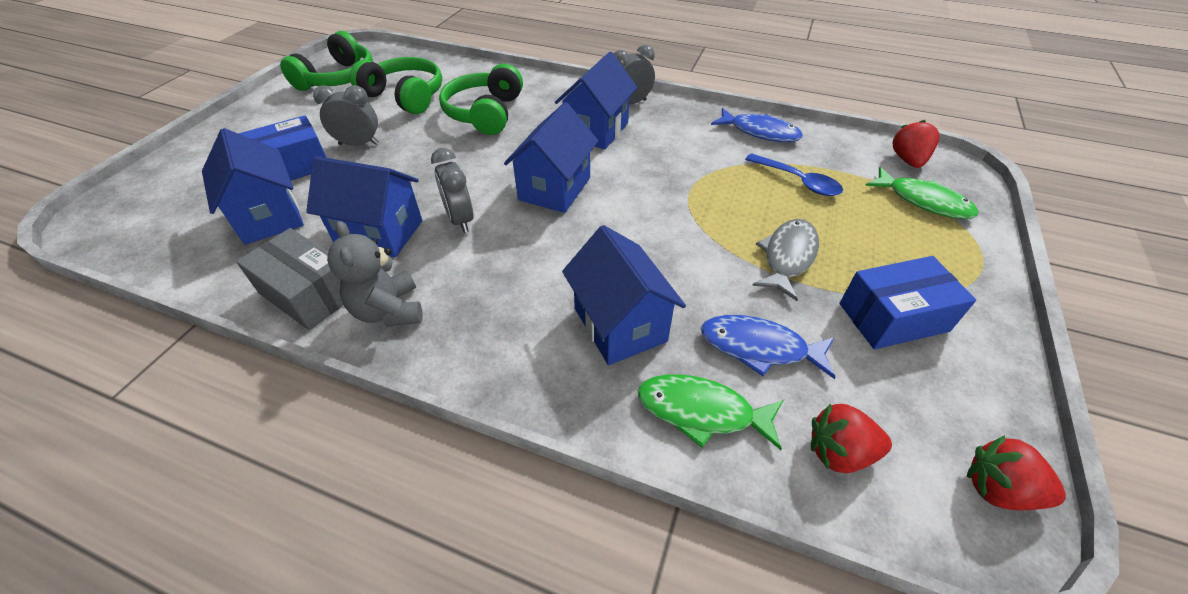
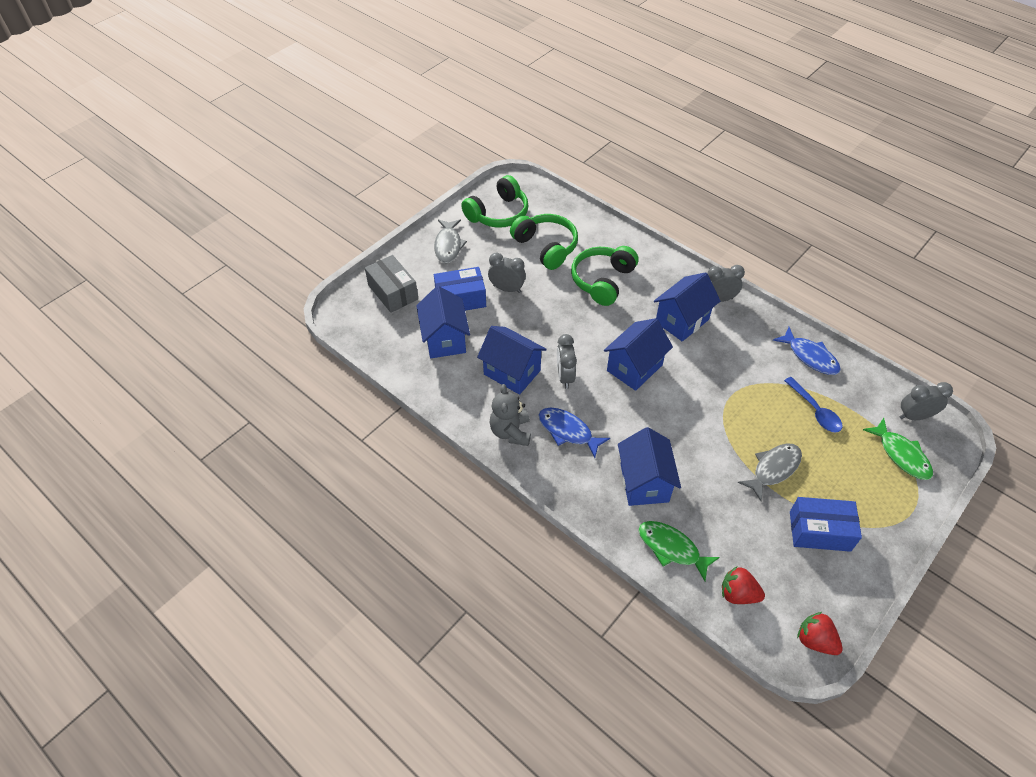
camera: 20 degrees right, 5 degrees up
(271, 118) = (448, 245): none -> grey fish
(309, 293) = (466, 406): grey box -> grey box (393, 292)
(759, 347) = (723, 523): blue fish -> blue fish (568, 431)
(907, 160) = (914, 416): red strawberry -> grey clock

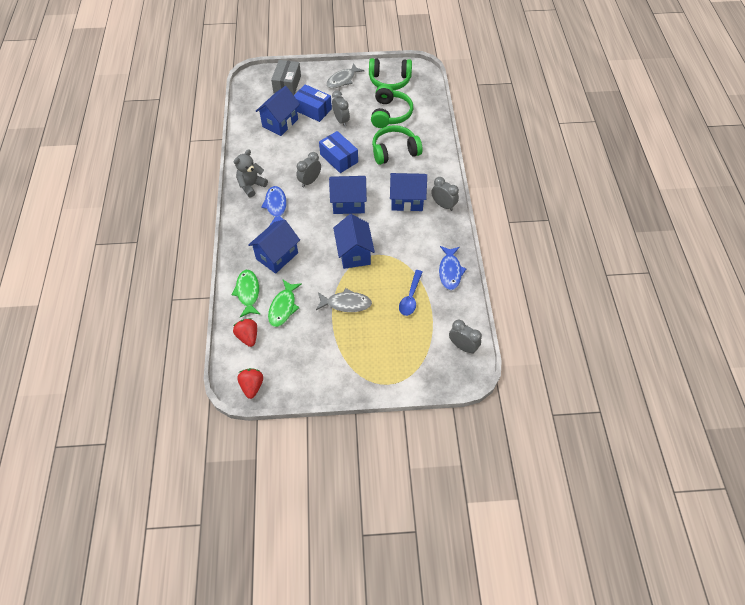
camera: 45 degrees right, 5 degrees up
(512, 372) = (289, 160): blue house -> blue house (354, 253)
(819, 531) = (325, 348): blue box -> blue box (339, 158)
(901, 455) = (424, 356): green fish -> green fish (283, 307)

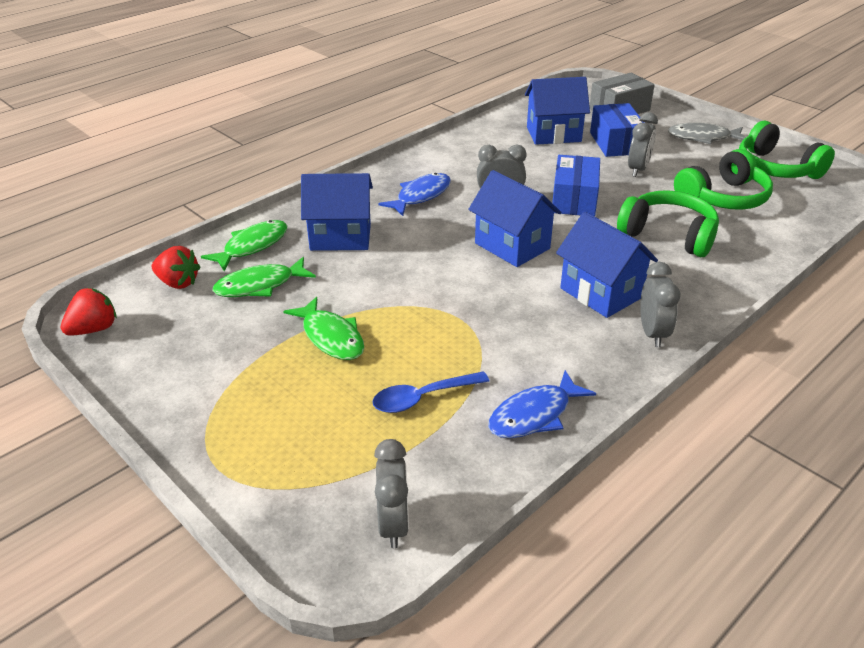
camera: 50 degrees right, 20 degrees down
(248, 336) = (178, 283): red strawberry -> red strawberry turned 90 degrees clockwise
(251, 186) = (426, 165): grey teddy bear -> none
(346, 303) = (331, 337): grey fish -> green fish
(354, 253) = (432, 296): blue house -> none

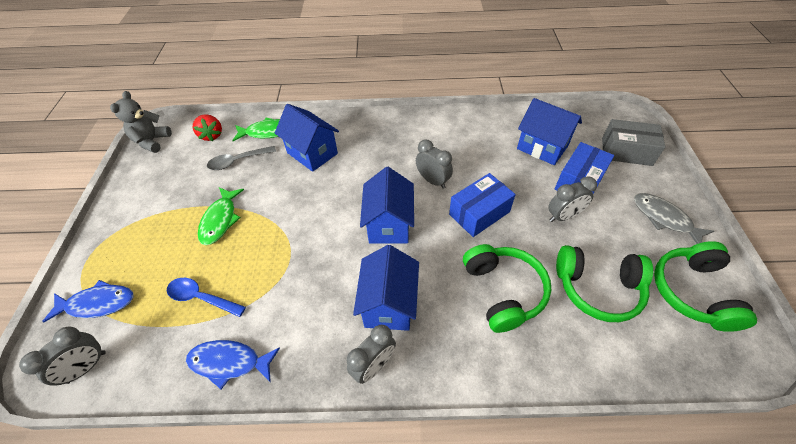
camera: 45 degrees right, 15 degrees up
(94, 329) = (152, 141): red strawberry -> grey teddy bear
(260, 285) = (238, 161): green fish -> grey spoon
(421, 196) = (391, 149): blue fish -> blue fish (98, 304)

